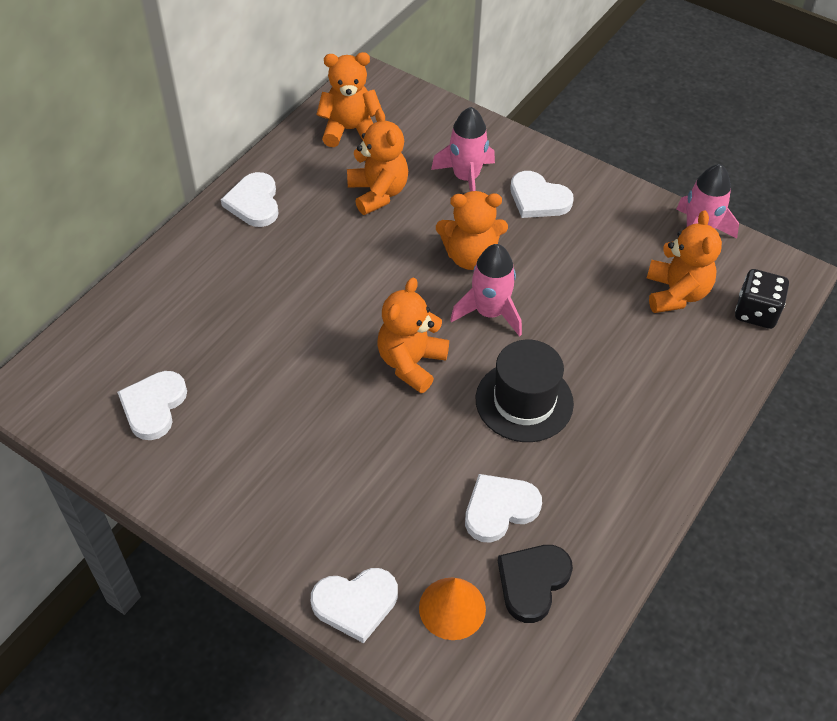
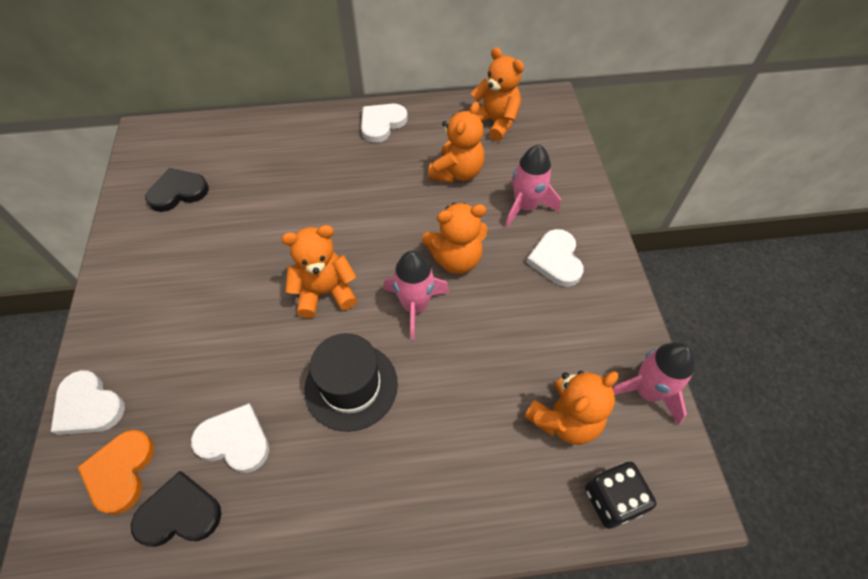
camera: 50 degrees right, 5 degrees up
(153, 406) = (178, 192): white heart -> black heart
(452, 608) = (120, 472): orange cone -> orange heart
(470, 256) = (456, 259): orange teddy bear -> orange teddy bear turned 60 degrees counterclockwise

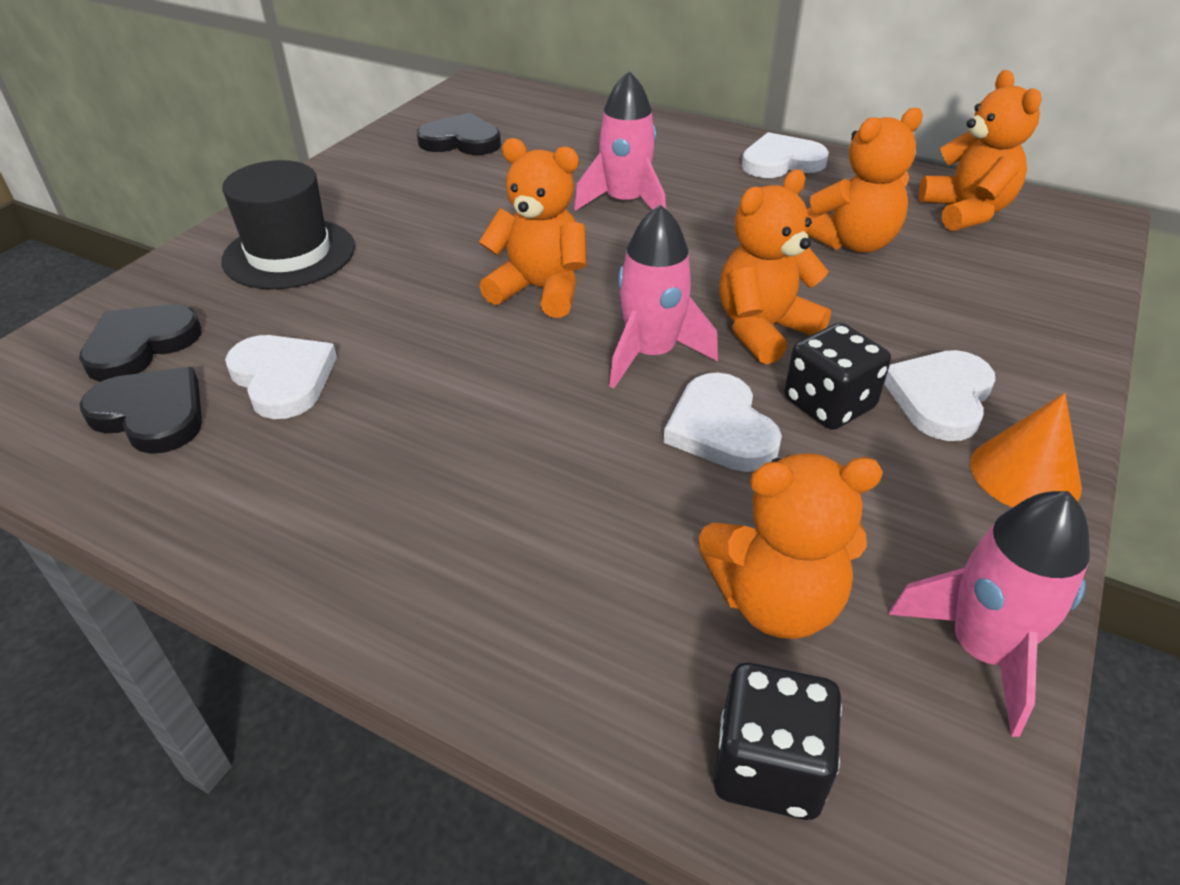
camera: 35 degrees right, 15 degrees down
(88, 406) = (176, 275): white heart -> white heart (721, 429)
(120, 472) = (140, 345): orange heart -> black heart
(351, 386) = (477, 395): black hat -> black hat (289, 254)
(456, 259) = (763, 330): orange teddy bear -> orange teddy bear turned 120 degrees clockwise
(515, 291) = (829, 404): none -> black dice
(525, 206) = (938, 317): pink rocket -> pink rocket (624, 203)
(612, 287) = (1025, 474): none -> orange cone

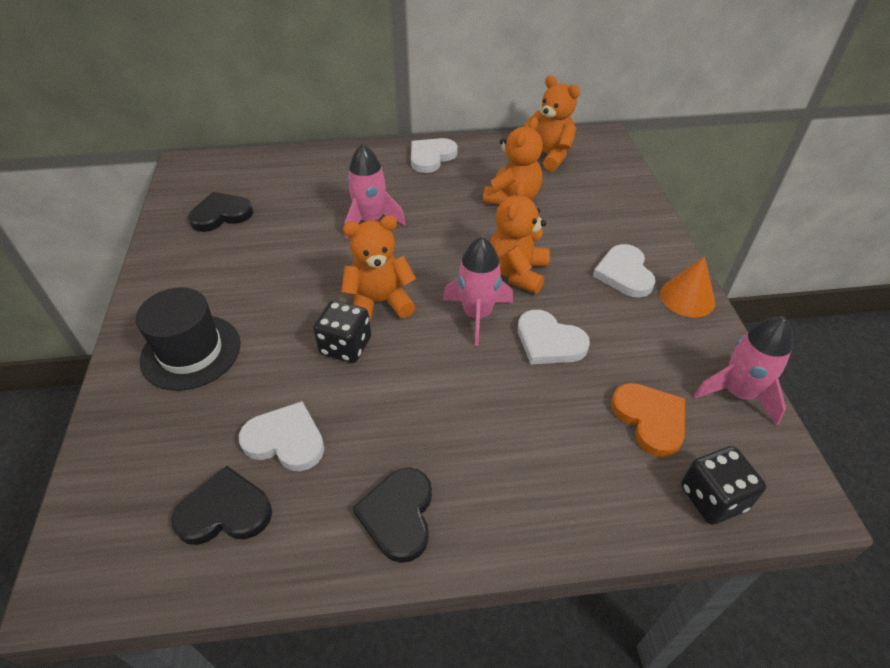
camera: 35 degrees left, 5 degrees up
(140, 345) = (158, 470): black heart -> black heart (398, 515)
(775, 601) = (650, 419): orange teddy bear -> orange heart
(829, 404) = (583, 302): black dice -> black dice (345, 346)

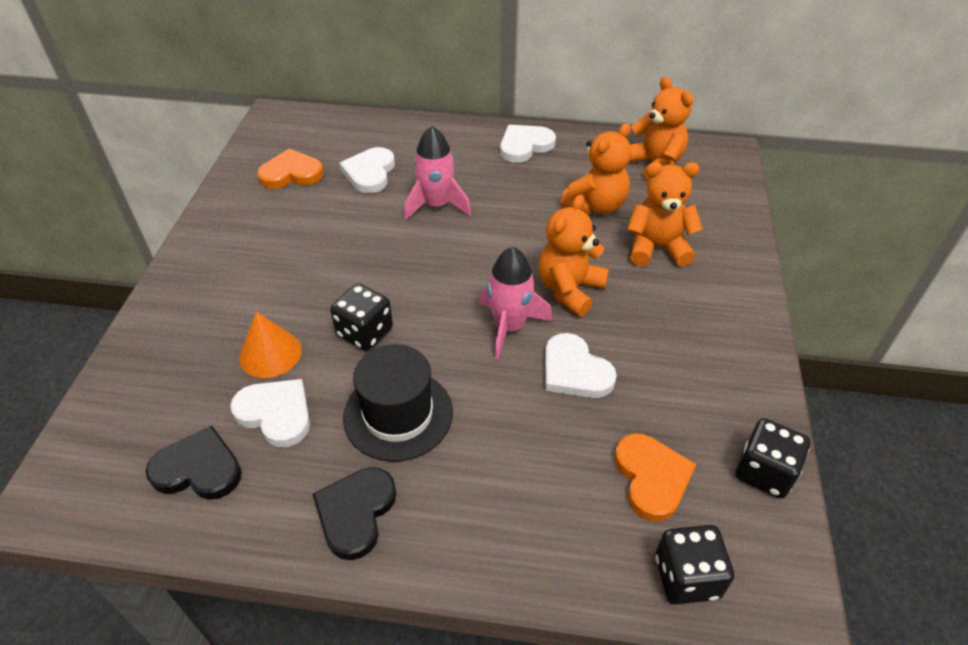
camera: 15 degrees right, 0 degrees up
(191, 352) = (218, 308): black hat -> black hat (398, 414)
(221, 214) = (291, 173): black heart -> orange heart
(379, 303) = (414, 294): orange teddy bear -> orange teddy bear (657, 248)
(624, 274) = (688, 313): white heart -> white heart (370, 173)
(687, 298) = (749, 354): orange cone -> orange cone (270, 353)
(738, 393) = (764, 472): pink rocket -> black dice

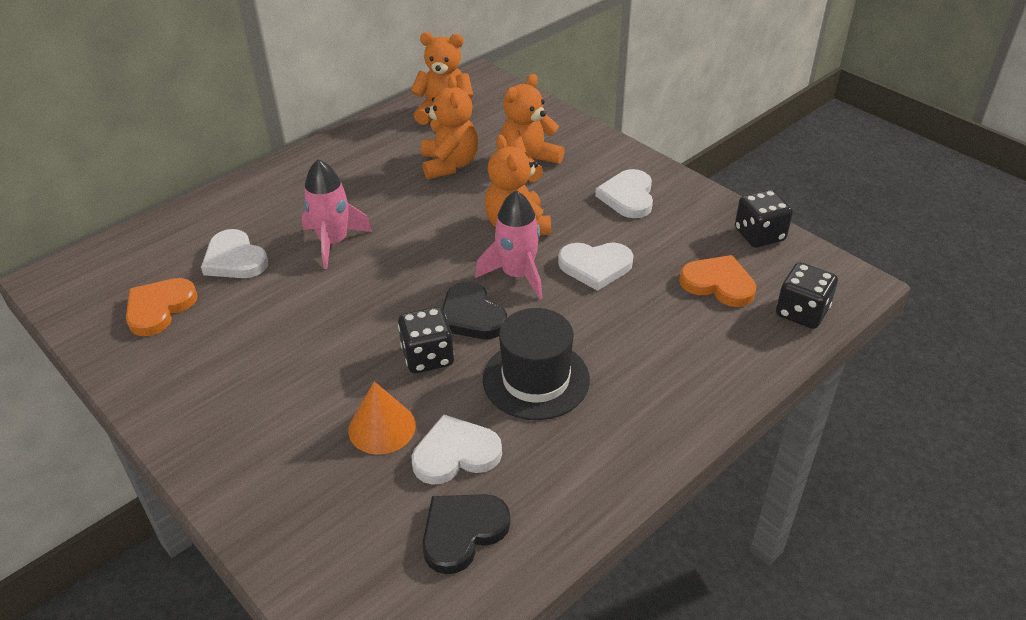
camera: 50 degrees left, 5 degrees down
(355, 513) = (605, 449): black heart -> black heart (471, 316)
(525, 145) = (332, 159): white heart -> white heart (628, 197)

